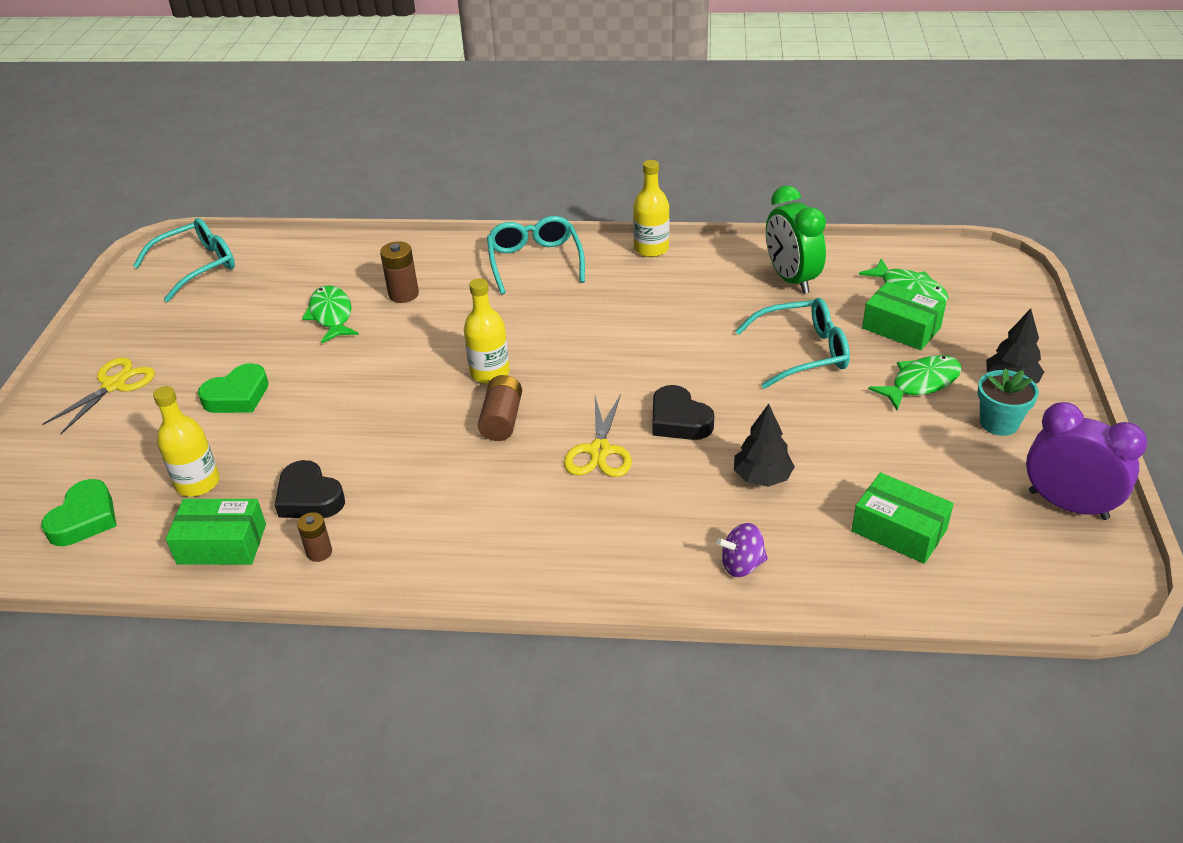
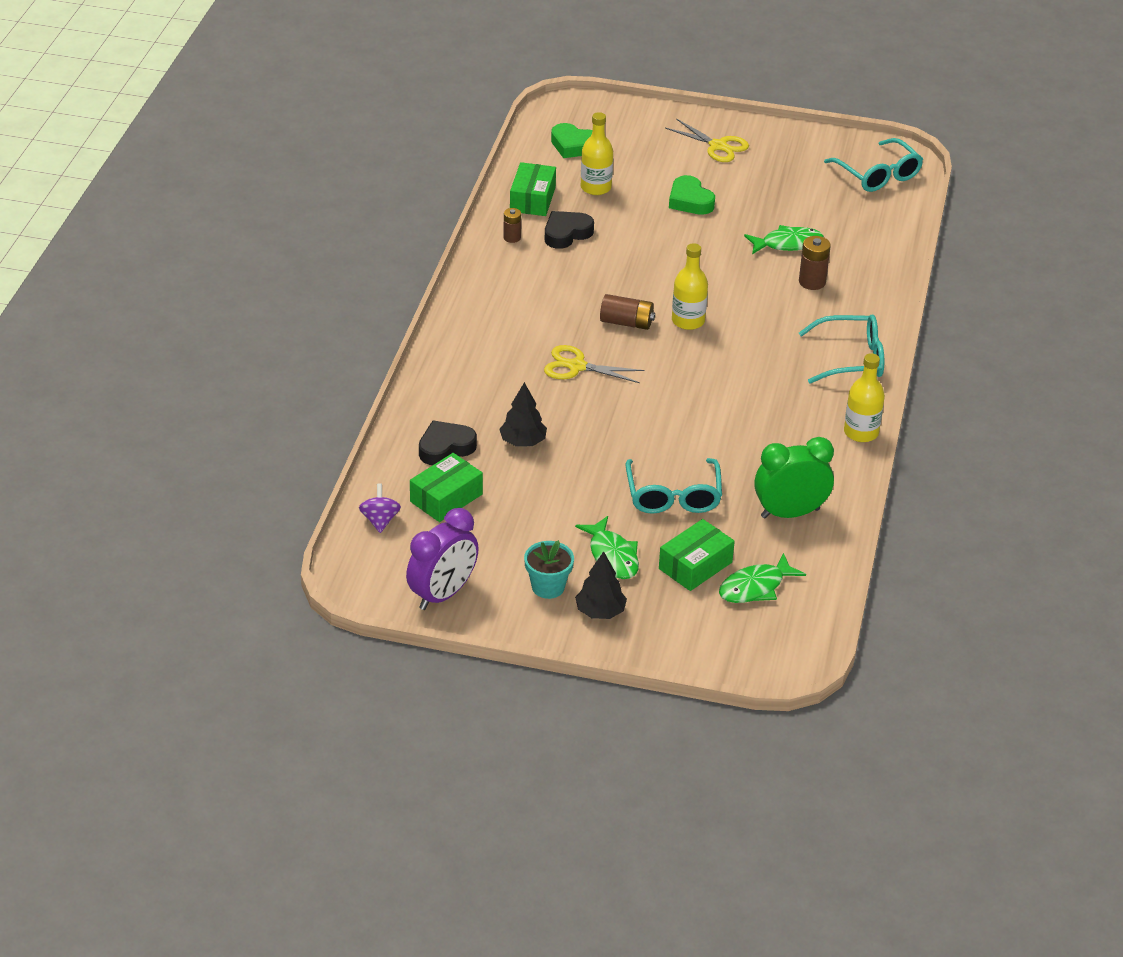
camera: 95 degrees right, 0 degrees up
(679, 420) = (601, 411): black heart -> black heart (445, 447)
(742, 565) = (438, 416): purple spinning top -> purple spinning top (380, 520)

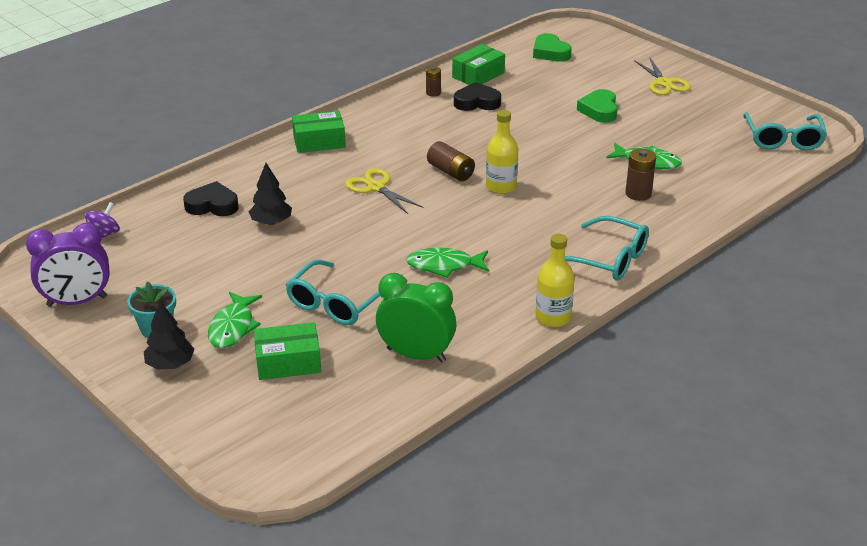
camera: 35 degrees right, 5 degrees down
(446, 498) = (168, 238): green box -> green box (319, 142)
(596, 187) = (535, 81): yellow bottle -> none
(755, 587) = (316, 401): green fish -> green fish (444, 266)

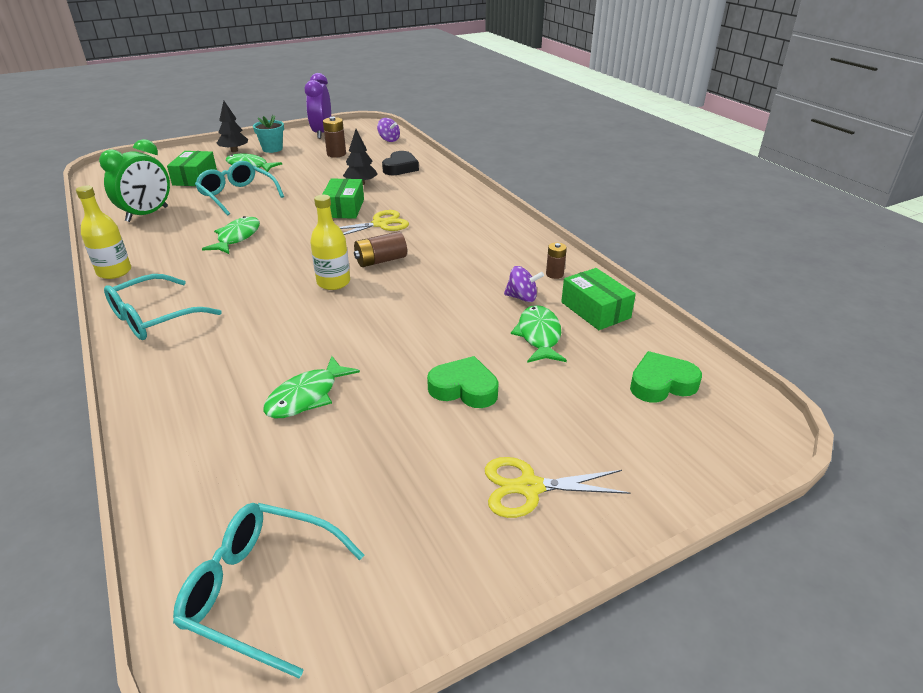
camera: 105 degrees right, 0 degrees up
(319, 142) = (475, 209): green box -> green box (344, 208)
(477, 102) = (522, 297): black heart -> purple spinning top
(524, 92) = (539, 336): none -> green fish
(638, 194) = (245, 368): brown battery -> brown battery (336, 154)

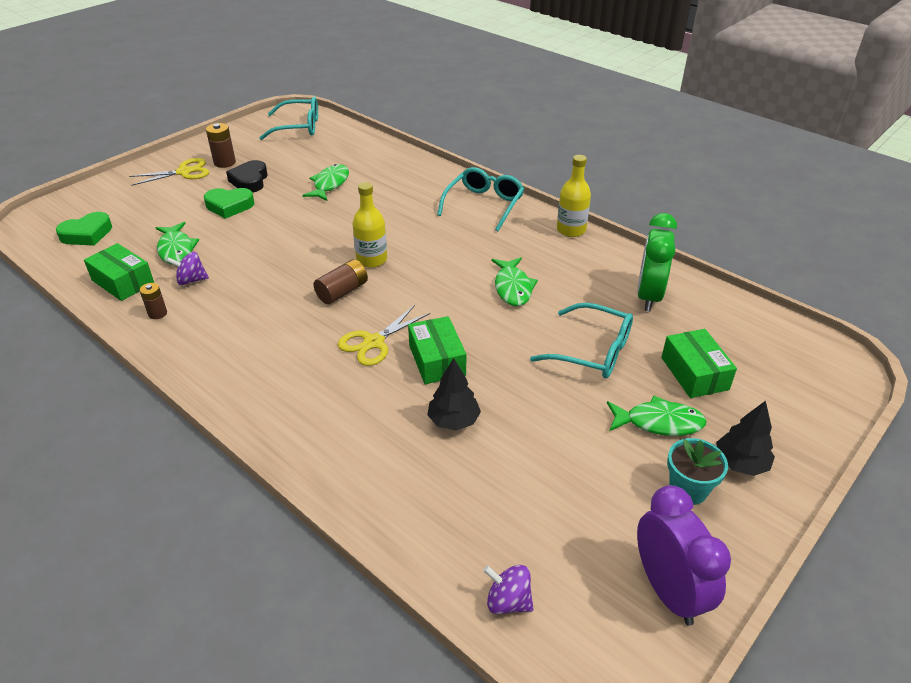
camera: 160 degrees right, 5 degrees up
(336, 154) = (562, 504): brown battery -> brown battery (224, 162)
(400, 168) = (420, 485): black heart -> black heart (250, 181)

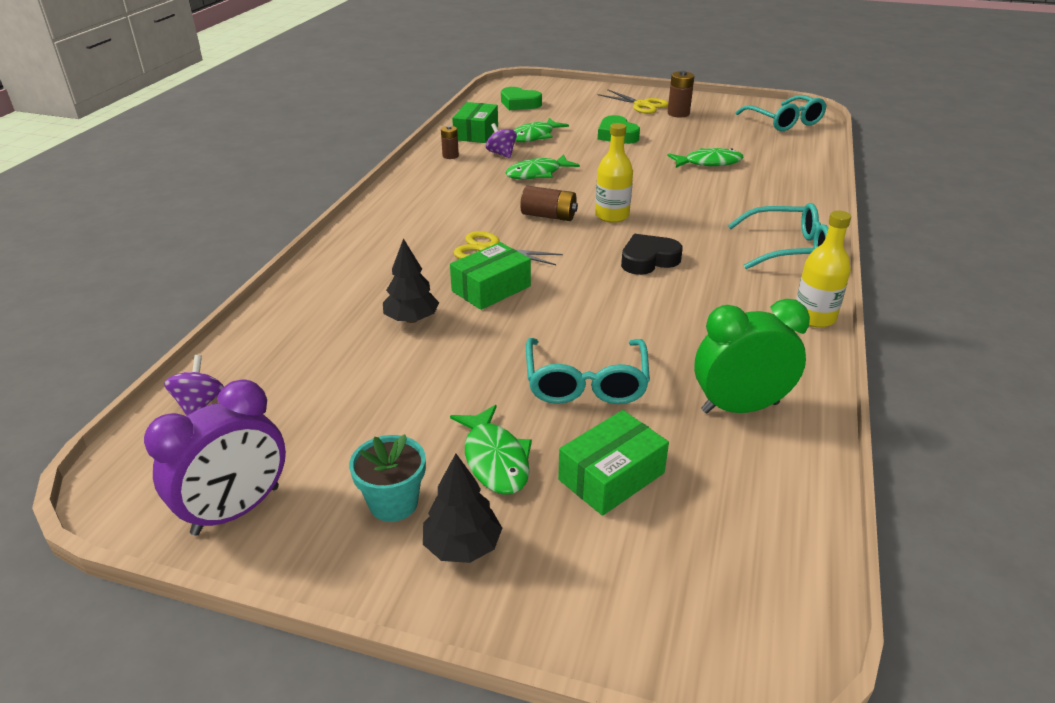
camera: 65 degrees right, 5 degrees down
(250, 181) = (665, 131): black heart -> black heart (648, 260)
(513, 288) = (650, 303): green fish -> green fish (537, 173)

